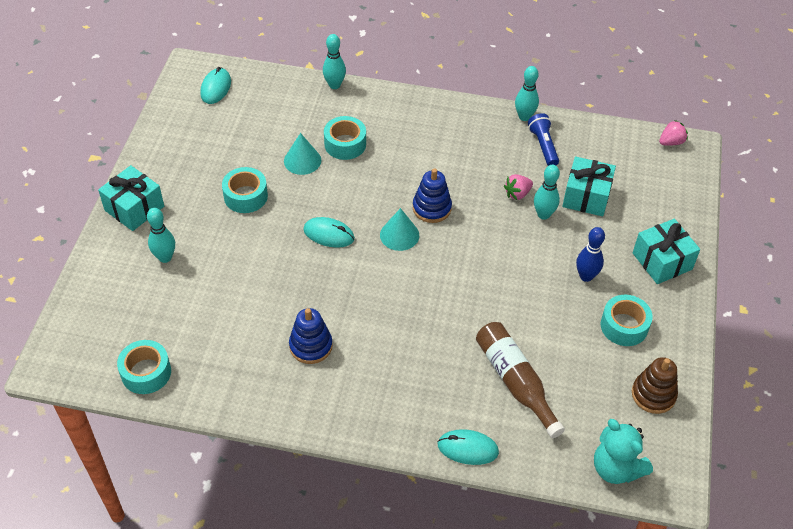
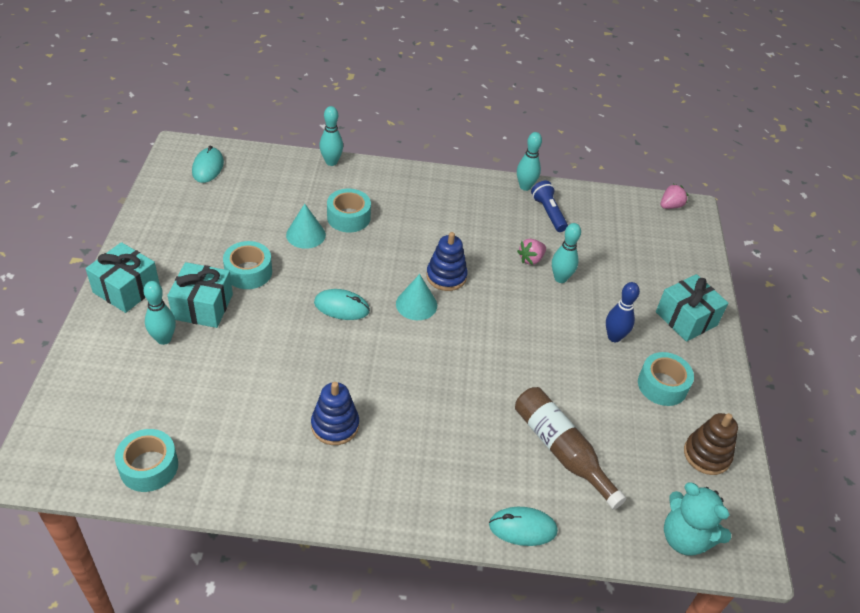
camera: 10 degrees left, 5 degrees down
(586, 196) = (599, 259): turquoise gift -> turquoise gift (203, 306)

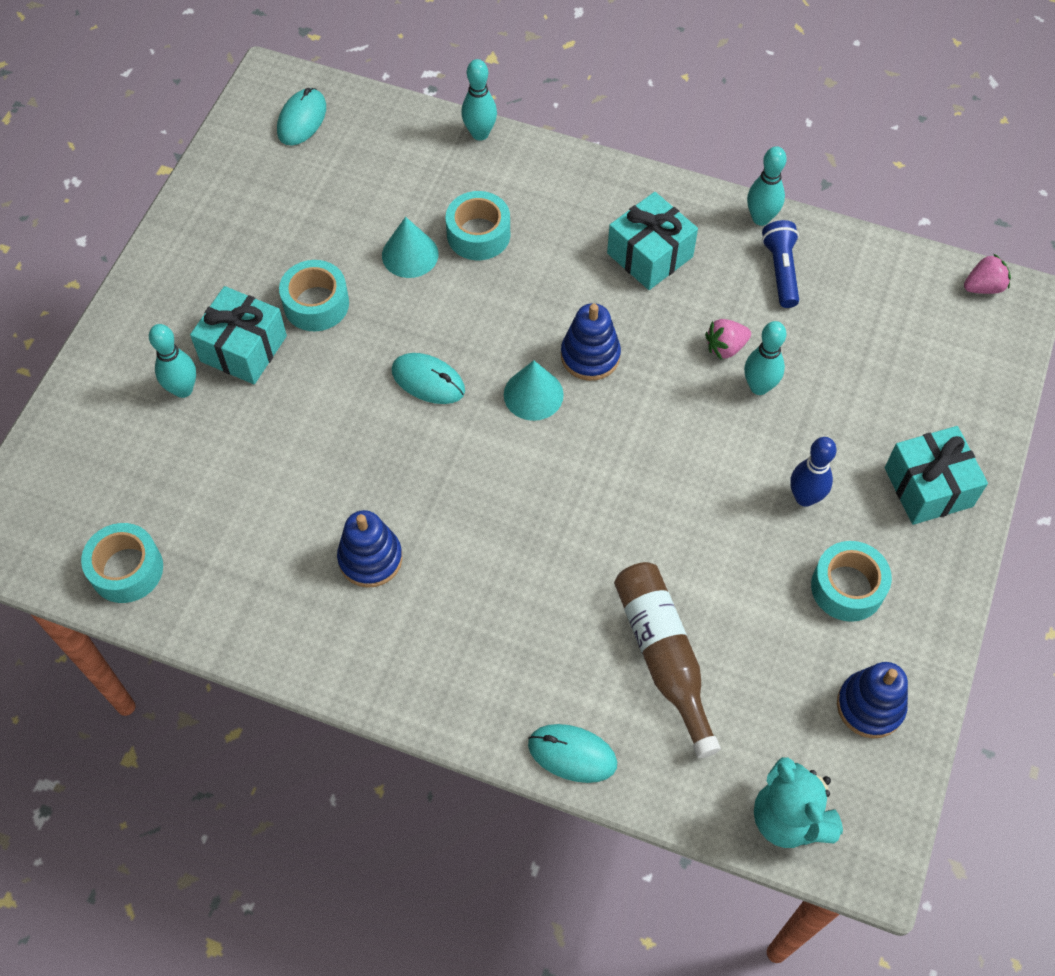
camera: 20 degrees right, 15 degrees up
(126, 289) = (151, 305): turquoise gift -> turquoise gift (650, 255)
(706, 455) = (870, 706): brown stacking toy -> blue stacking toy

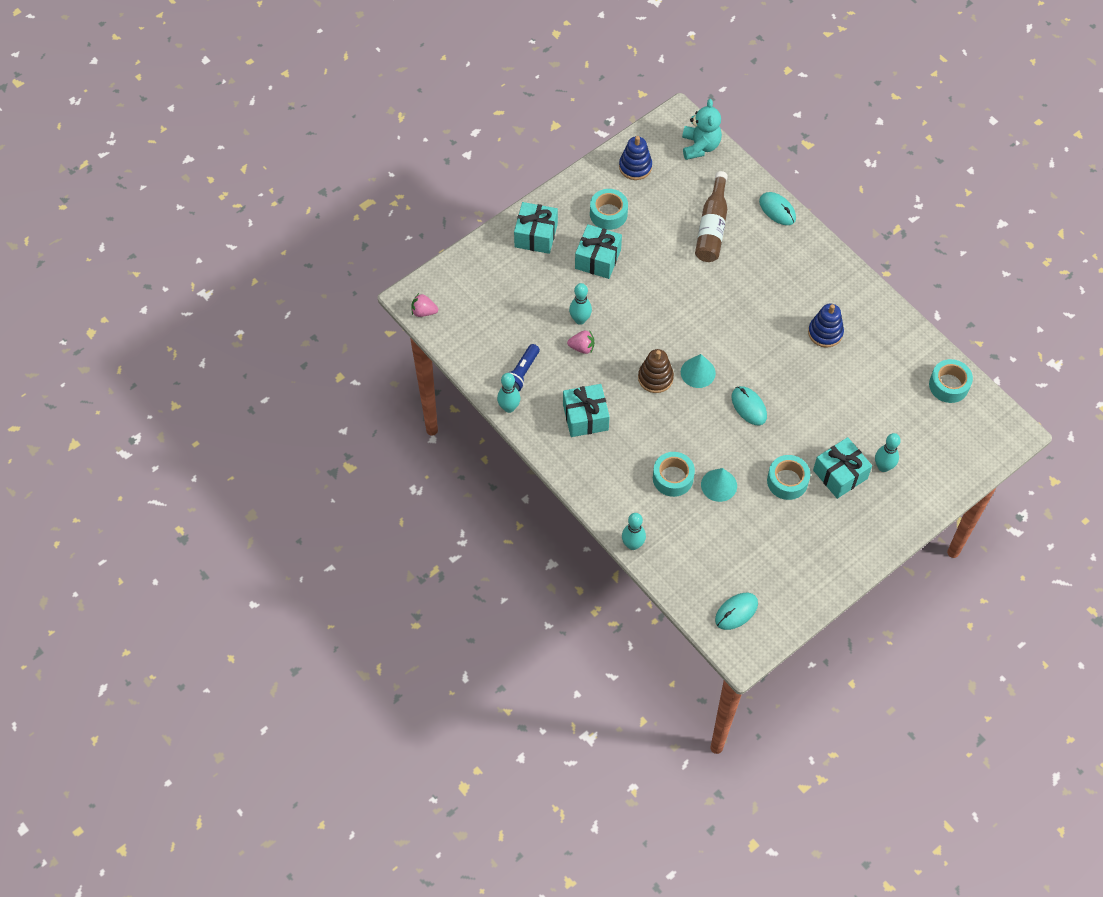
camera: 150 degrees left, 0 degrees up
(590, 356) = (655, 378): blue stacking toy -> brown stacking toy
(805, 497) = (598, 259): blue bowling pin -> turquoise gift

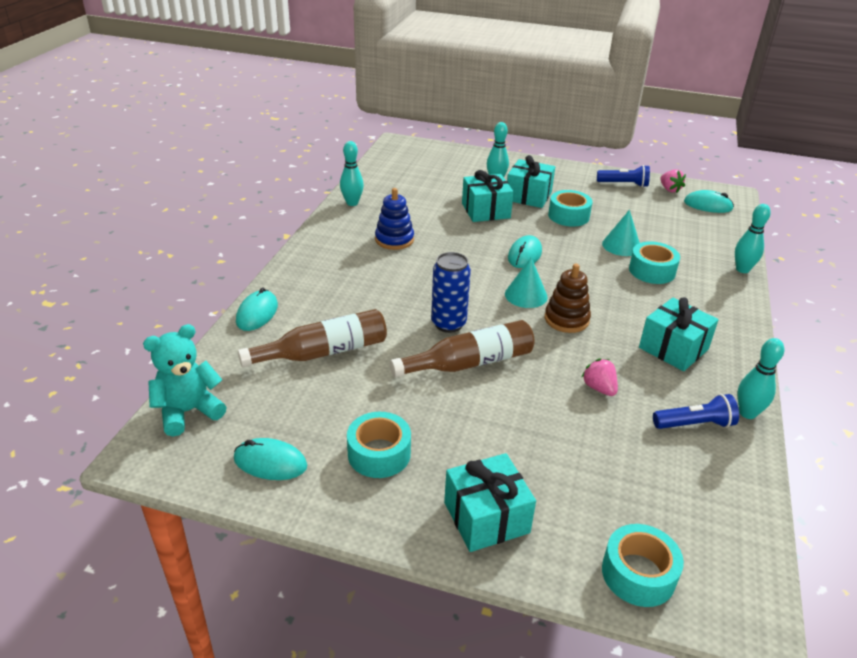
camera: 125 degrees left, 25 degrees down
(424, 312) = (751, 586): pink strawberry -> pink strawberry (669, 189)
(580, 319) = (566, 407): turquoise bowling pin -> turquoise bowling pin (352, 203)
(598, 259) = (463, 431): turquoise gift -> turquoise gift (485, 210)
(635, 167) = (270, 462): blue stacking toy -> turquoise mouse
(650, 296) = (470, 363): none -> brown bottle
(696, 307) = (448, 324): none -> blue can
(815, 572) = (624, 184): none -> blue flashlight
(949, 385) = (384, 174): turquoise tape -> turquoise tape (638, 574)

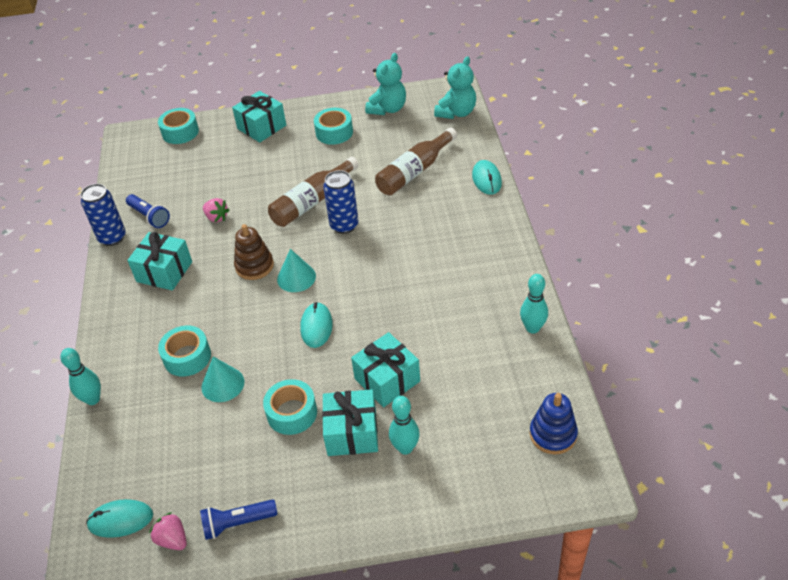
camera: 160 degrees right, 10 degrees up
(270, 462) = (387, 109): turquoise mouse -> turquoise teddy bear
(394, 240) = (448, 294): blue stacking toy -> blue stacking toy (553, 434)
(695, 424) = (149, 217): blue flashlight -> blue flashlight turned 105 degrees counterclockwise
(747, 413) = (112, 238): turquoise bowling pin -> blue can

